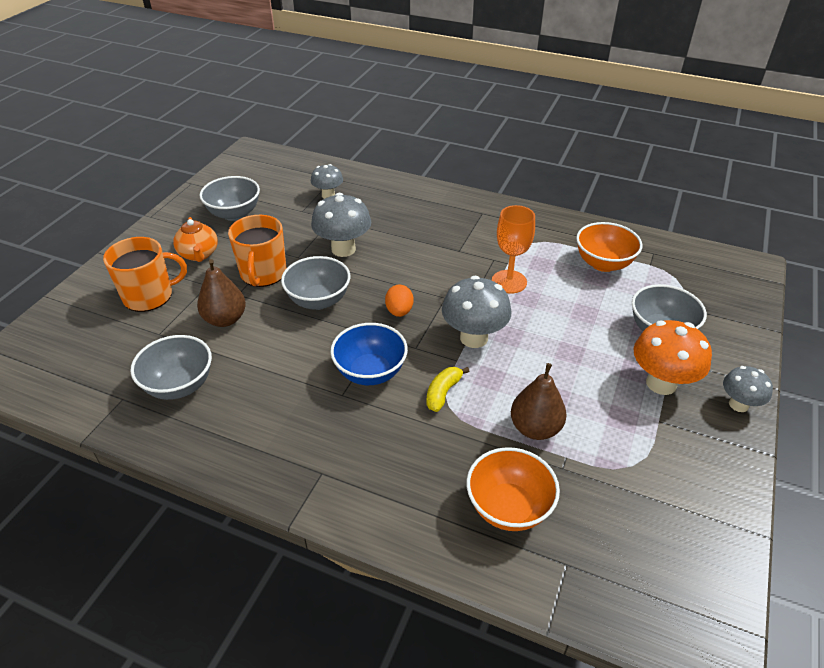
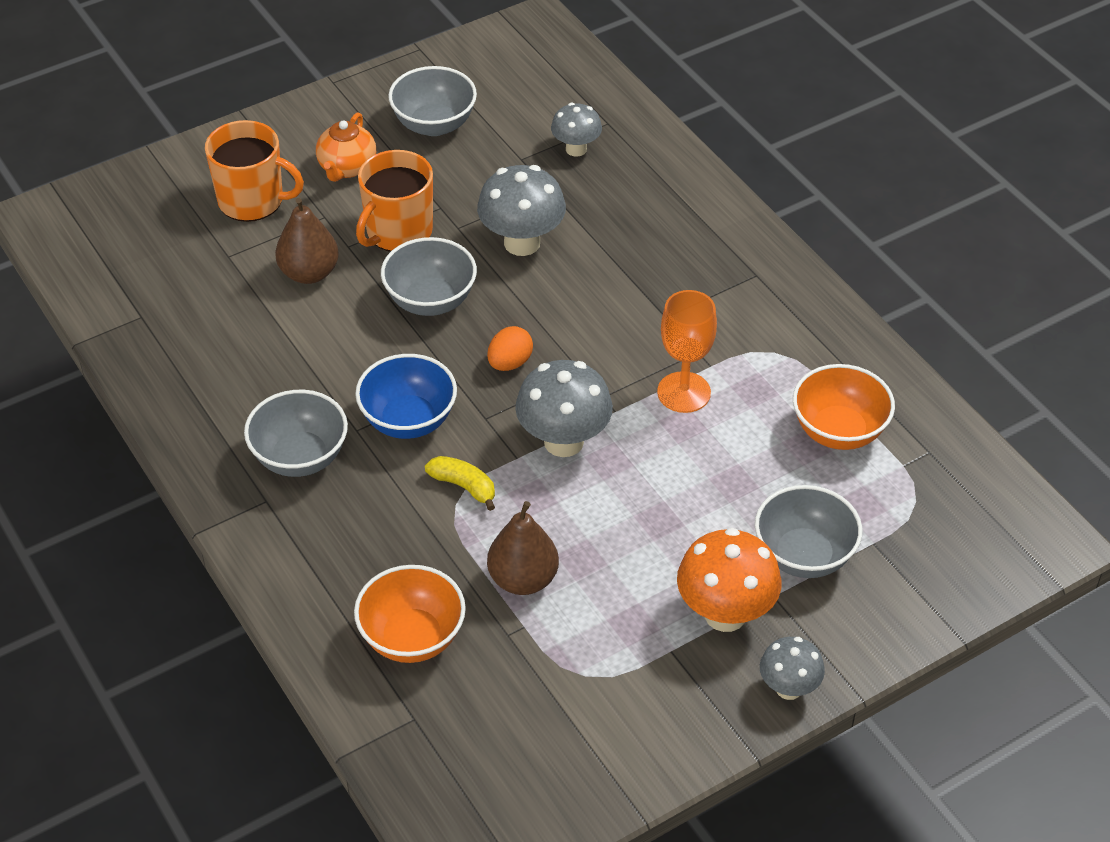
camera: 35 degrees right, 5 degrees up
(179, 385) = (204, 331): grey bowl -> grey bowl (300, 457)
(443, 393) = (464, 486): yellow banana -> yellow banana turned 60 degrees clockwise

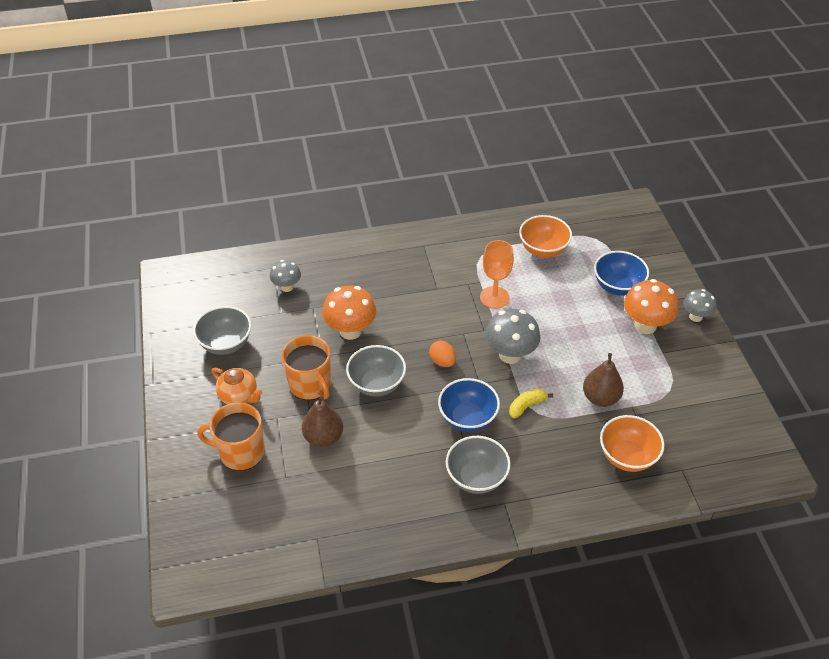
camera: 70 degrees left, 0 degrees up
(252, 200) = (240, 452): orange mug -> orange mug turned 120 degrees counterclockwise
(522, 243) = (350, 331): grey mushroom -> orange mushroom
(804, 556) = (617, 286): grey bowl -> blue bowl

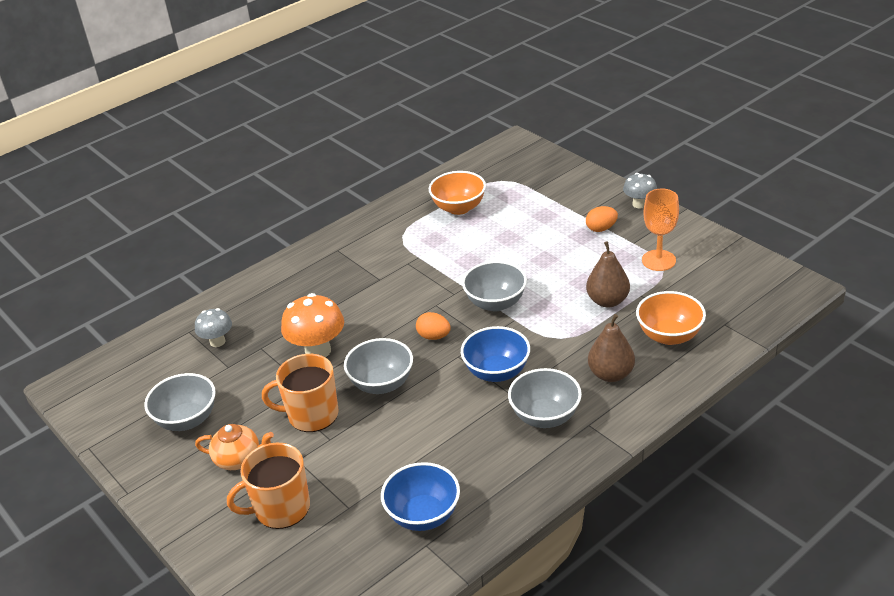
camera: 25 degrees left, 10 degrees down
(310, 385) = (311, 415): orange mug -> orange mug turned 150 degrees clockwise
(323, 437) = (362, 454): brown pear -> brown pear (611, 374)
(494, 297) = (443, 263): orange goblet -> orange goblet (658, 260)
(510, 355) = (495, 303): grey mushroom -> grey bowl
(526, 406) = (545, 337): yellow banana -> none
(617, 286) = (551, 209): blue bowl -> blue bowl (423, 515)
(645, 325) = (601, 228): orange mushroom -> orange egg

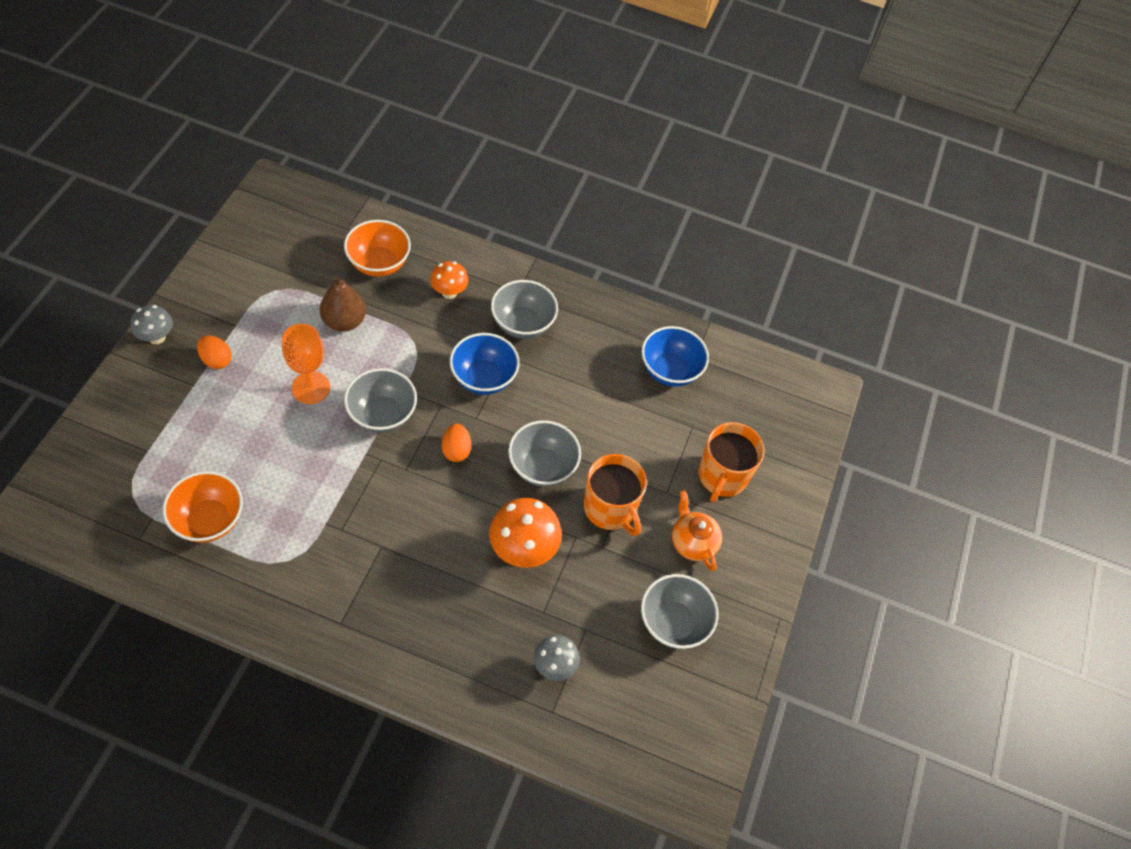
camera: 130 degrees left, 20 degrees up
(281, 508) = (722, 477): orange mug -> orange mug turned 75 degrees clockwise
(611, 374) = (449, 292): brown pear -> orange mushroom
(658, 260) = (262, 296): orange goblet -> orange goblet (311, 387)

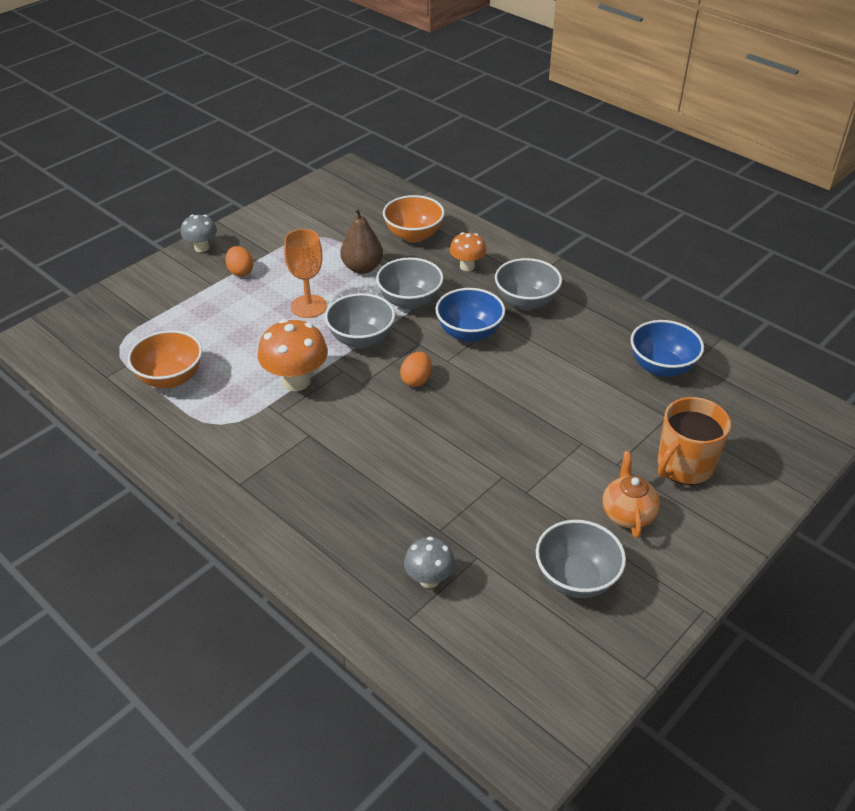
camera: 30 degrees right, 15 degrees down
(523, 550) = (443, 473): orange mushroom -> orange mushroom (296, 381)
(542, 467) = (494, 412): grey bowl -> grey bowl (410, 301)
(610, 509) = (549, 462): orange mug -> none

